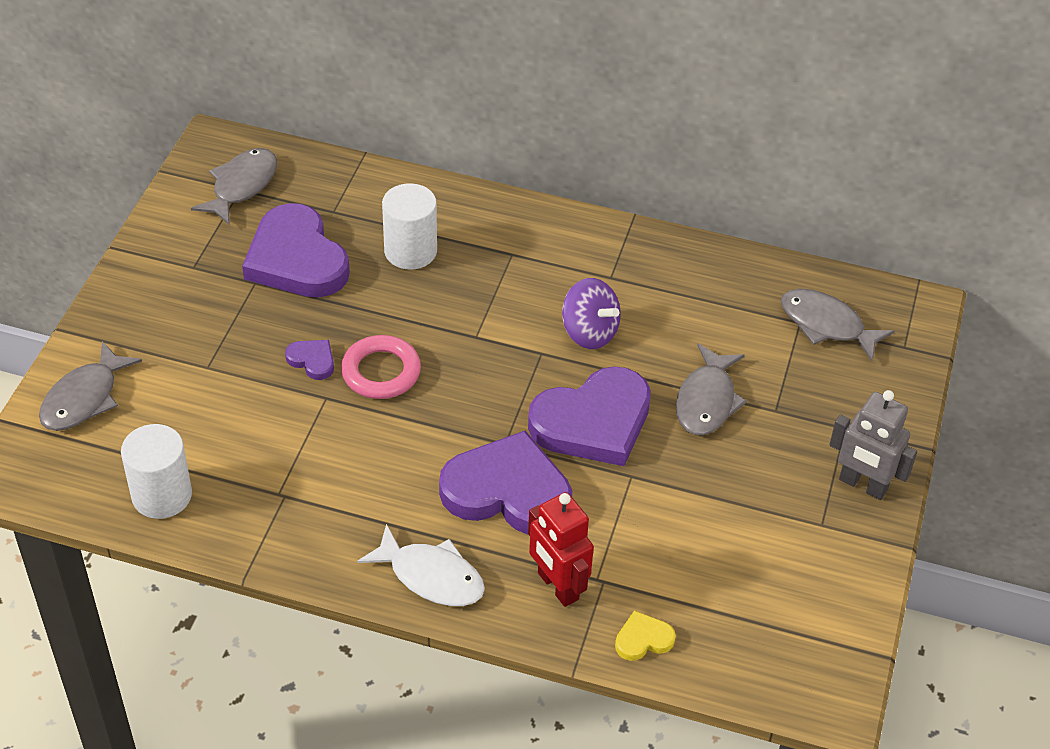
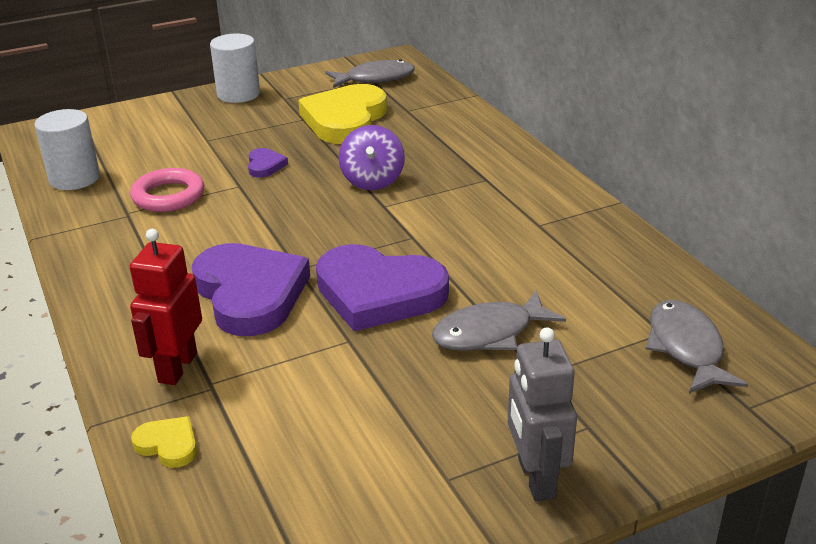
camera: 50 degrees right, 15 degrees down
(84, 398) = (126, 121): grey fish -> none
(296, 259) = (345, 120): purple heart -> yellow heart
(381, 372) = (292, 191): pink ring -> pink ring (168, 196)
(410, 251) = (420, 147): white cylinder -> white cylinder (238, 94)
(431, 576) = (118, 306): white fish -> none
(589, 332) = (467, 244): purple spinning top -> purple spinning top (372, 180)

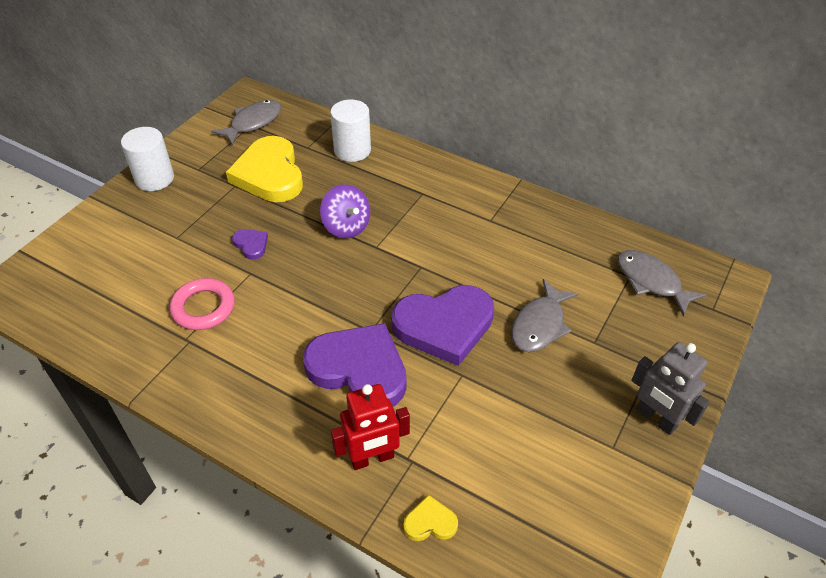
camera: 35 degrees left, 15 degrees up
(74, 178) = (101, 324): white cylinder -> white cylinder (352, 150)
(177, 367) = (372, 458): red robot -> red robot turned 90 degrees counterclockwise

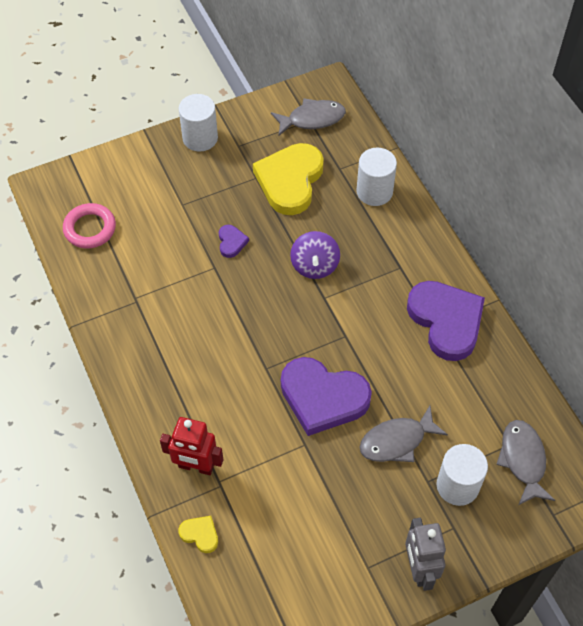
camera: 35 degrees right, 10 degrees up
(203, 307) = (163, 279): pink ring -> pink ring (90, 228)
(359, 369) = (235, 395): purple heart -> purple heart (446, 321)
(621, 331) = (457, 485): none -> white cylinder

